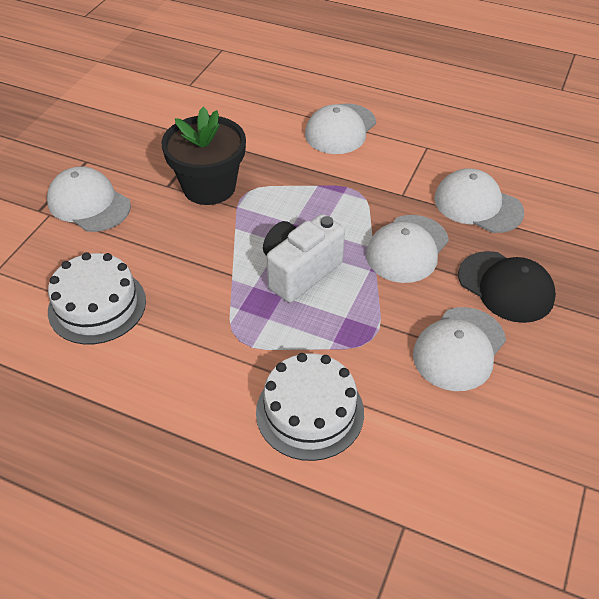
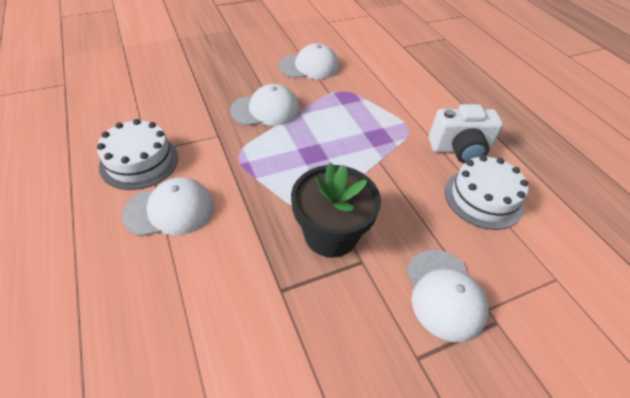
camera: 140 degrees left, 0 degrees up
(300, 271) = (338, 137): white camera -> white camera (459, 150)
(310, 412) = (402, 87): white cake -> white cake (139, 161)
(477, 205) = (192, 103): white cap -> none
(506, 287) = (251, 69): black cap -> none

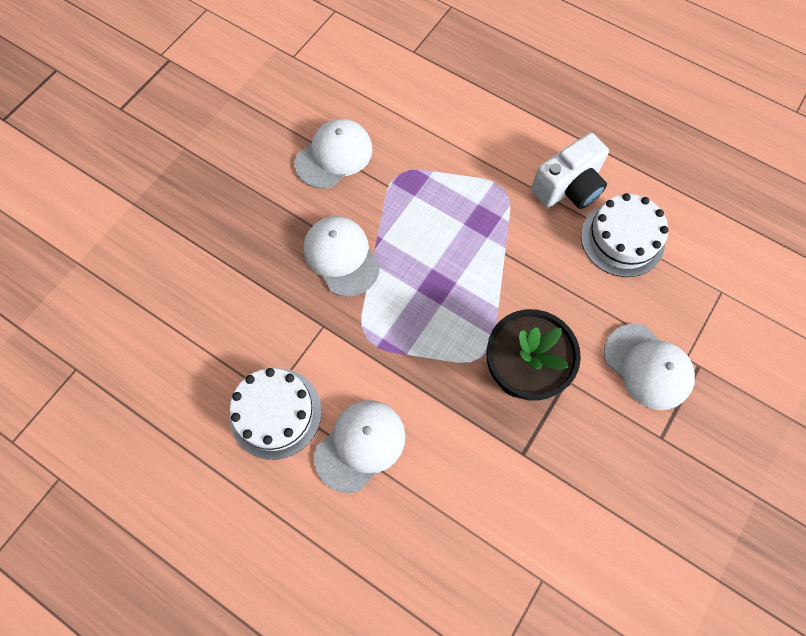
camera: 30 degrees left, 20 degrees up
(265, 110) = (341, 257): white cap -> white cap turned 75 degrees counterclockwise

